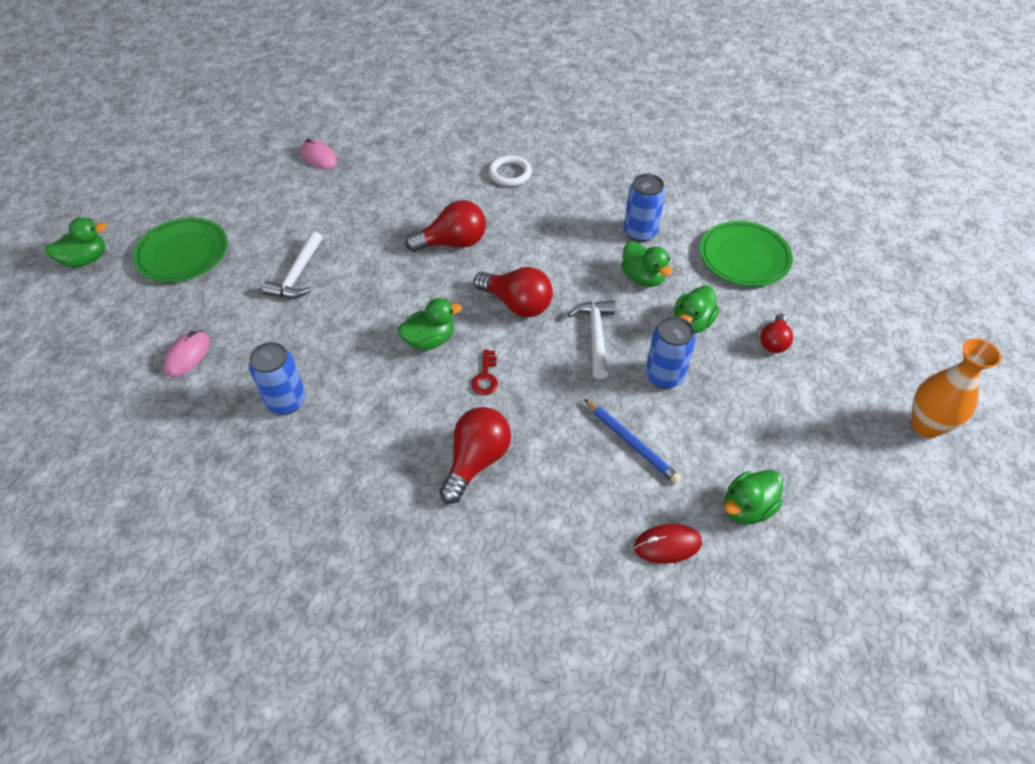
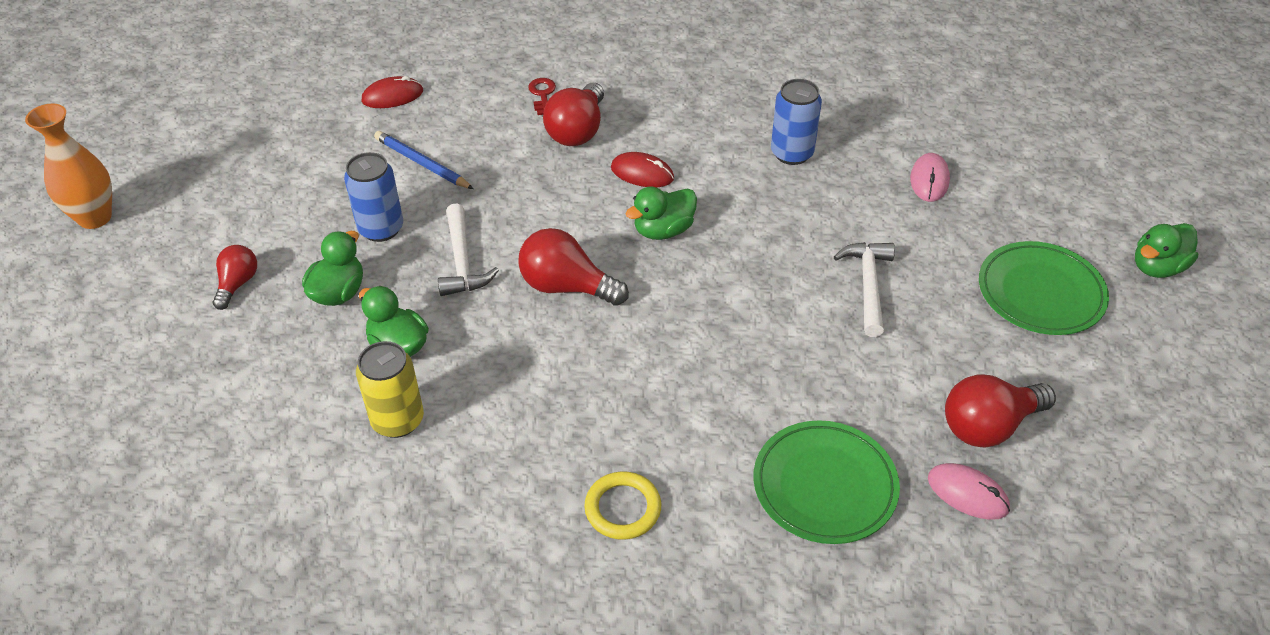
camera: 170 degrees right, 5 degrees down
(429, 400) = (642, 173): none -> red mouse
(453, 243) = (678, 361): red light bulb -> red light bulb (988, 426)
(485, 377) = (586, 202): red key -> red key (542, 94)
(510, 173) = (623, 508): white ring -> yellow ring
(640, 232) = (398, 420): blue can -> yellow can
(744, 257) = (244, 399): green plate -> green plate (824, 486)
(747, 508) = (313, 128): green duck -> none

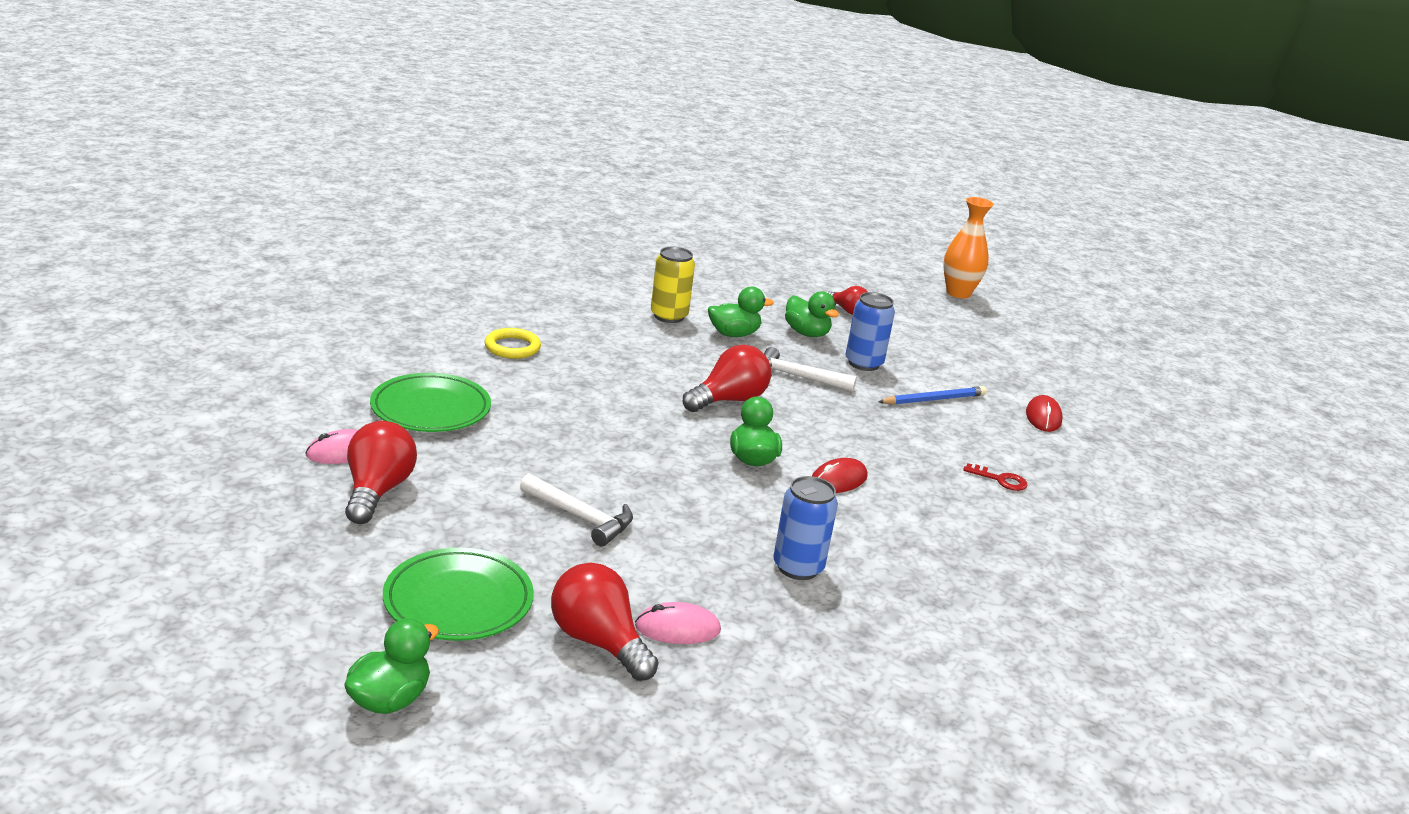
camera: 115 degrees right, 20 degrees down
(577, 131) = (928, 475): red light bulb -> red light bulb (598, 642)
(929, 180) = (677, 628): pink mouse -> pink mouse turned 45 degrees counterclockwise
(1157, 267) = (389, 700): green duck -> green duck turned 45 degrees clockwise

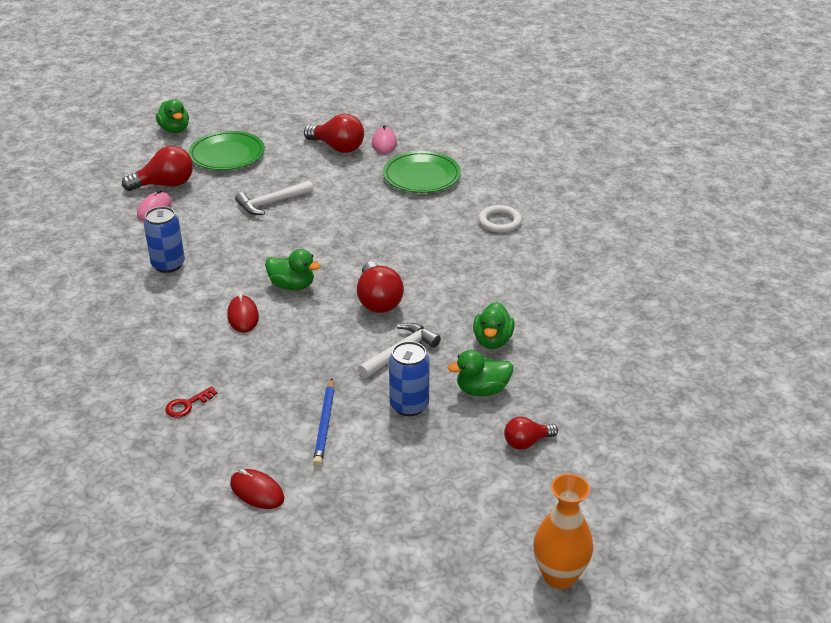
camera: 120 degrees right, 10 degrees up
(512, 347) = (499, 222): yellow ring -> white ring
(669, 316) = (538, 313): yellow can -> none

